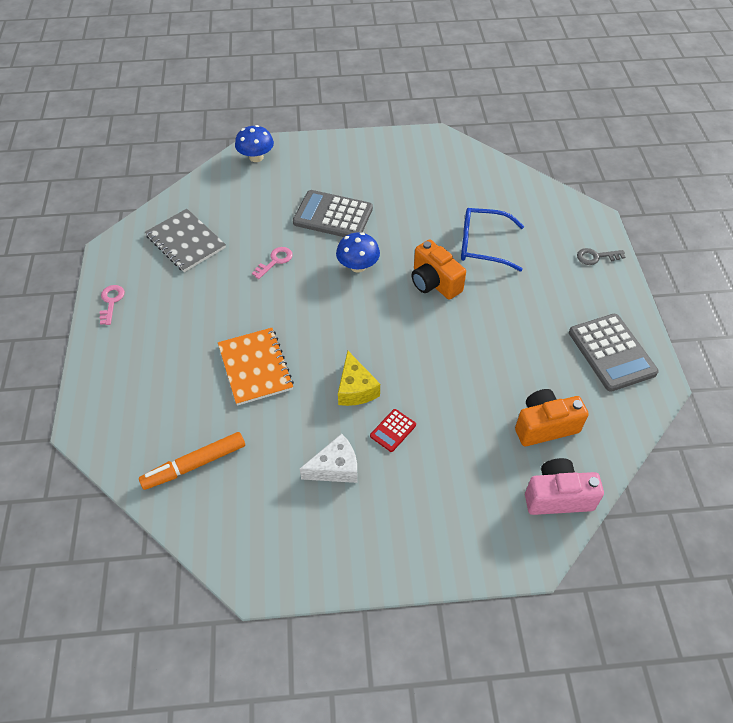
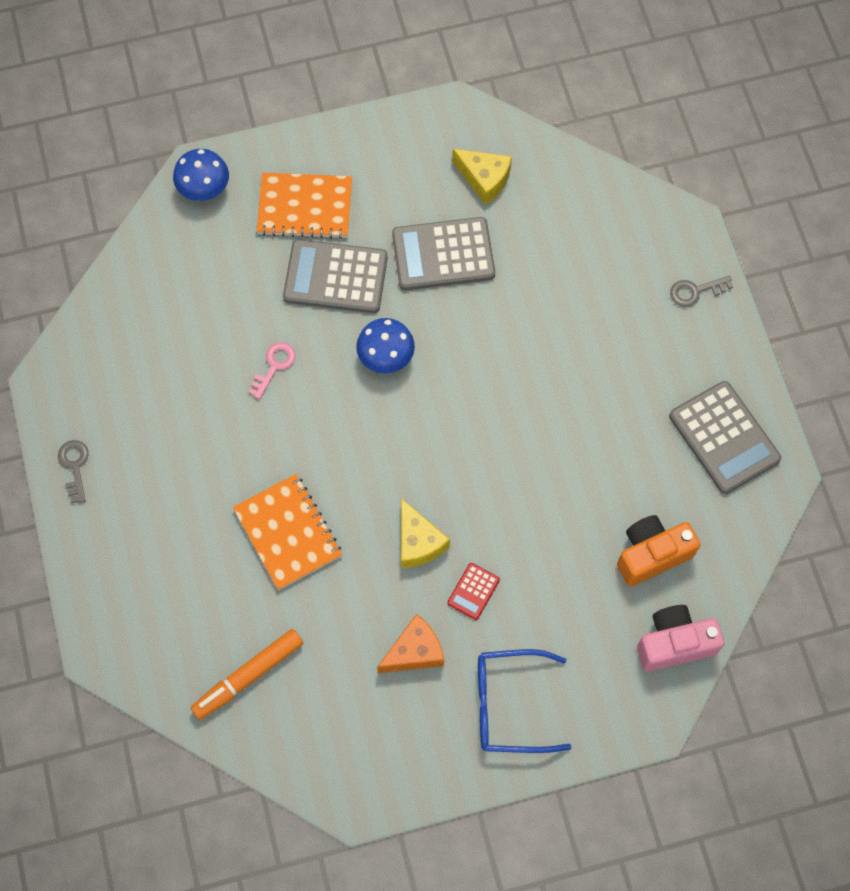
camera: 10 degrees left, 15 degrees up
(111, 302) = (74, 466): pink key -> grey key
(186, 242) = (145, 353): grey notebook -> none
(321, 175) = (305, 207): none -> orange notebook
(335, 468) = (414, 651): white cheese -> orange cheese
(412, 212) = (443, 255): none -> grey calculator
(434, 282) = (490, 367): orange camera -> none
(450, 175) = (484, 179): none -> yellow cheese
(483, 245) = (545, 295): blue glasses -> blue glasses (510, 705)

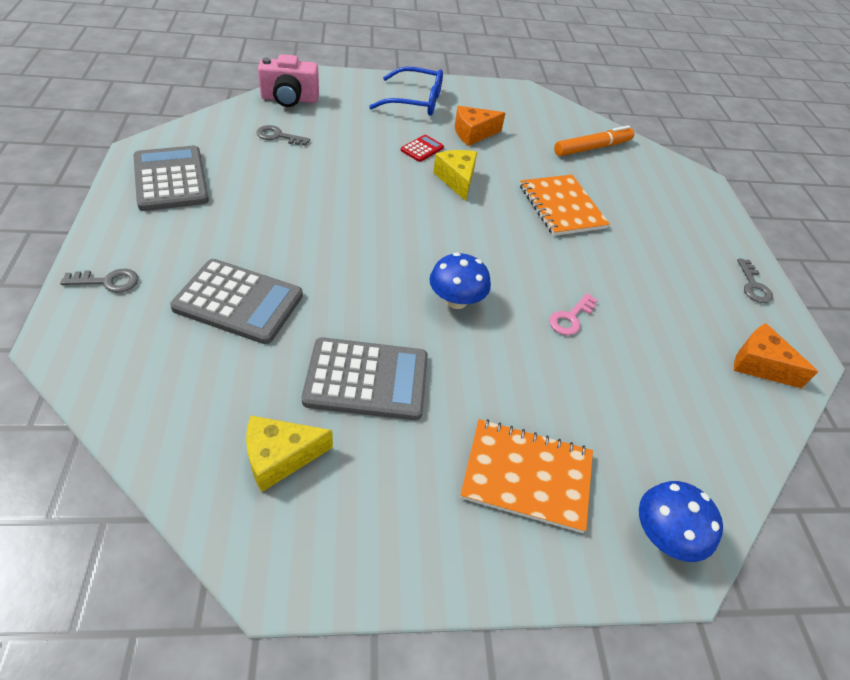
camera: 175 degrees left, 20 degrees down
(94, 360) = (759, 364): none -> orange cheese
(335, 277) = (497, 384): grey calculator -> grey calculator (238, 302)
(484, 179) = (280, 457): yellow cheese -> yellow cheese turned 60 degrees counterclockwise
(651, 555) = (278, 136): orange camera -> grey key

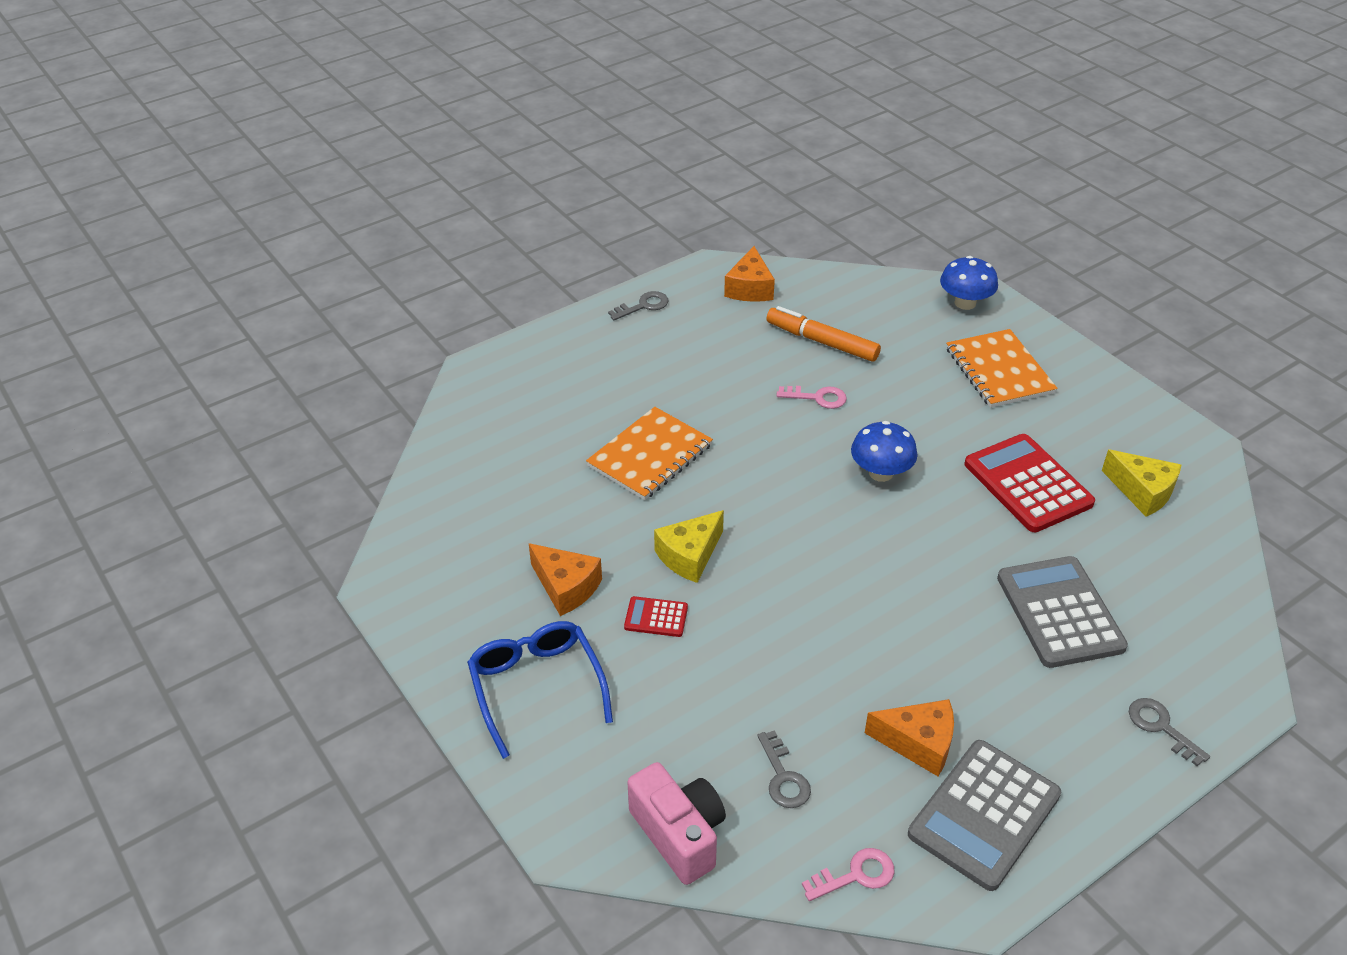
camera: 115 degrees left, 5 degrees down
(204, 128) = (855, 875): none -> pink key
(237, 184) = (918, 743): none -> orange cheese
(366, 379) = (1027, 484): grey calculator -> red calculator
(592, 148) = (490, 470): orange marker -> orange marker (822, 342)

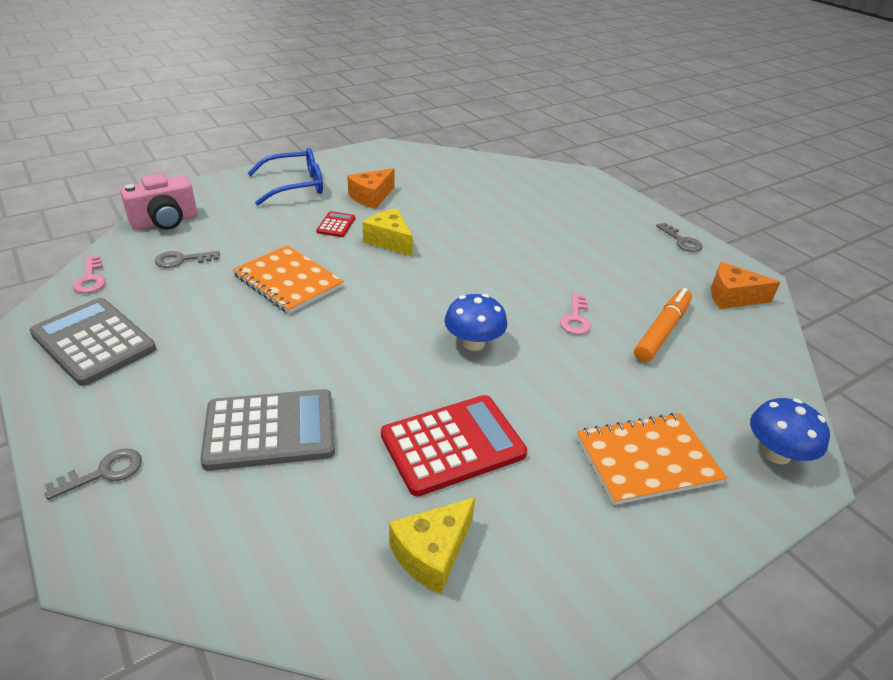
camera: 90 degrees right, 5 degrees down
(650, 455) = (496, 232): orange notebook -> orange notebook (288, 281)
(918, 743) = (174, 320): orange cheese -> none

